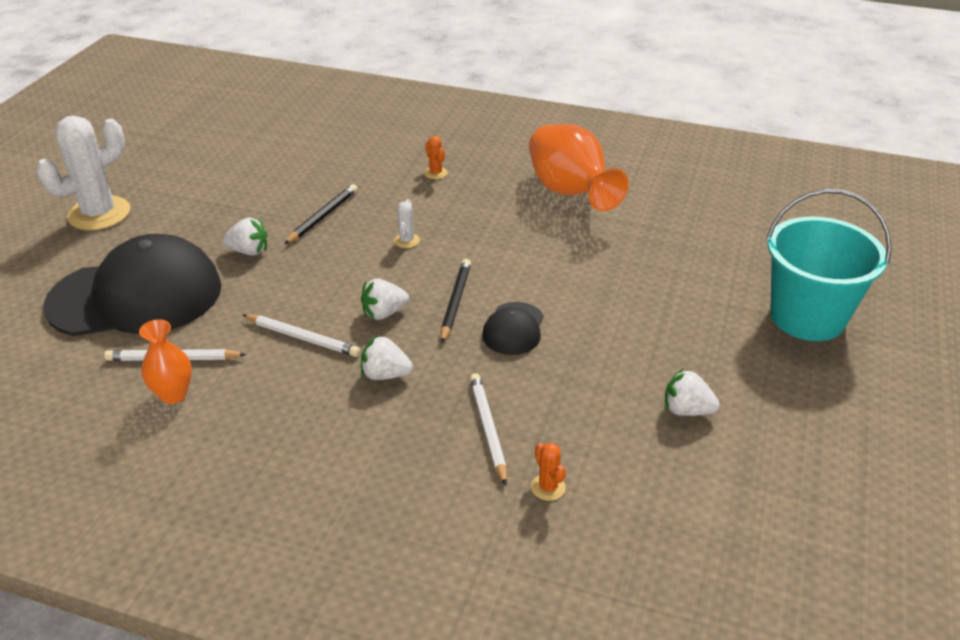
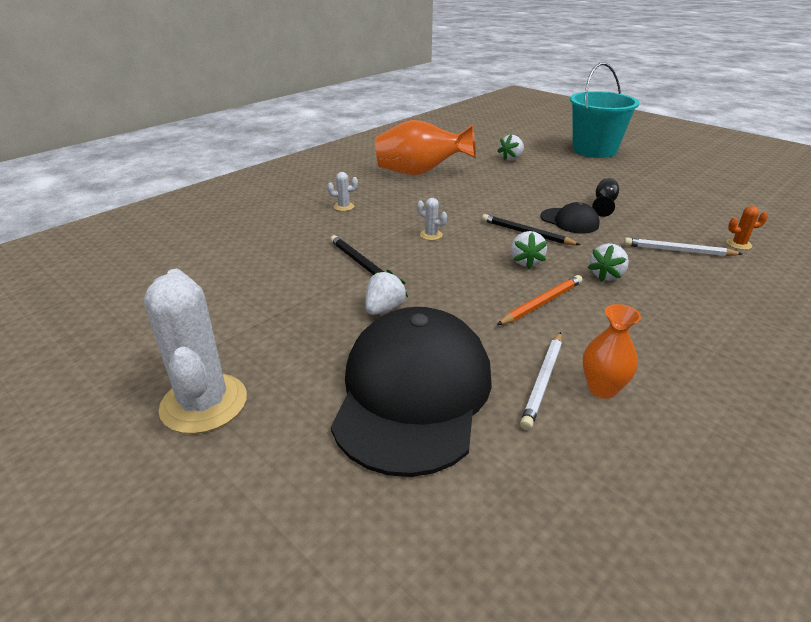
camera: 65 degrees left, 5 degrees down
(303, 338) = (541, 303): white pencil -> orange pencil
(435, 173) = (344, 207): orange cactus -> white cactus
(592, 351) = (604, 204): none -> black goblet
(686, 410) = (669, 193): white strawberry -> white strawberry (511, 159)

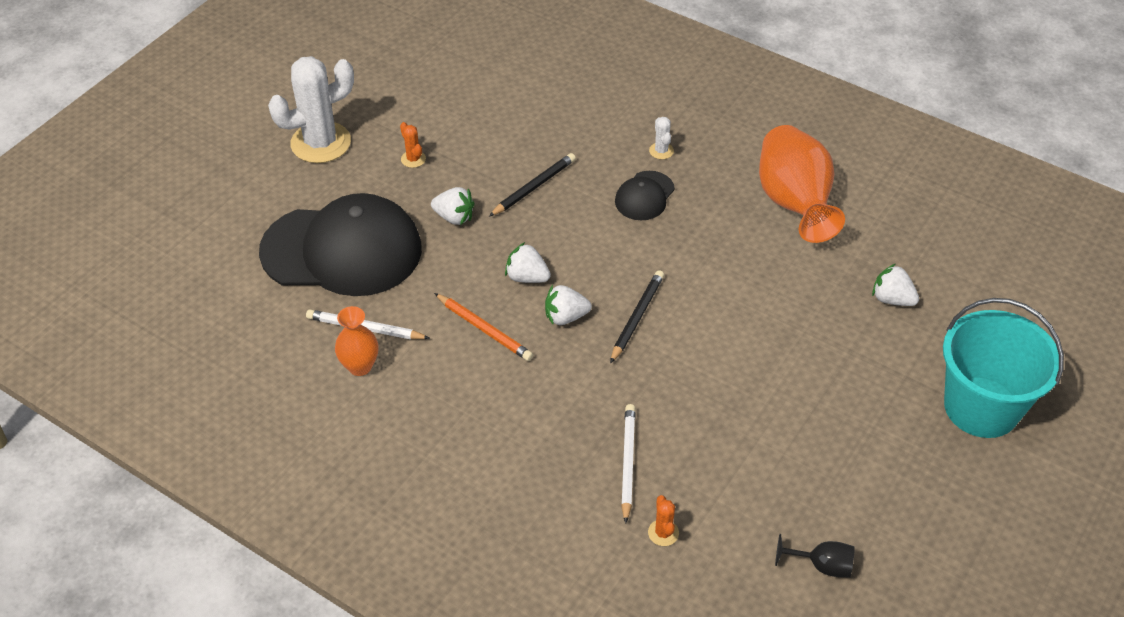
camera: 80 degrees right, 15 degrees up
(281, 329) = (413, 159): none -> orange cactus
(431, 235) = (609, 234): white cactus -> none
(569, 221) = (683, 360): black cap -> black cap (644, 196)
(604, 204) = (750, 401): black goblet -> black goblet (822, 565)
(606, 275) = (550, 386): white strawberry -> white strawberry (527, 277)

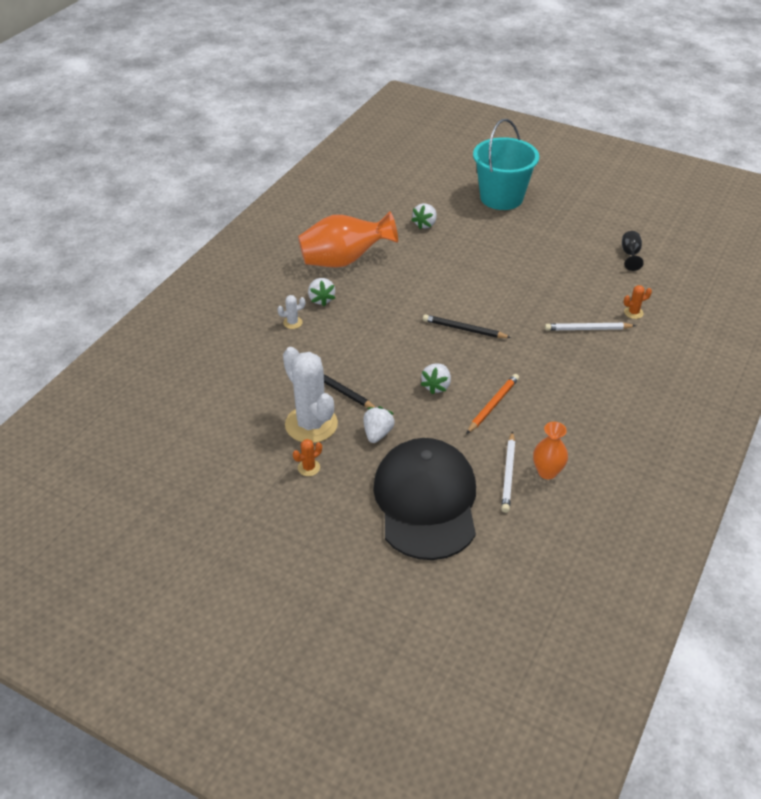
camera: 95 degrees left, 5 degrees down
(321, 143) = (289, 538): white cactus -> white cactus (311, 424)
(565, 317) = (471, 363): white strawberry -> white strawberry (321, 299)
(644, 196) = (343, 329): black cap -> none

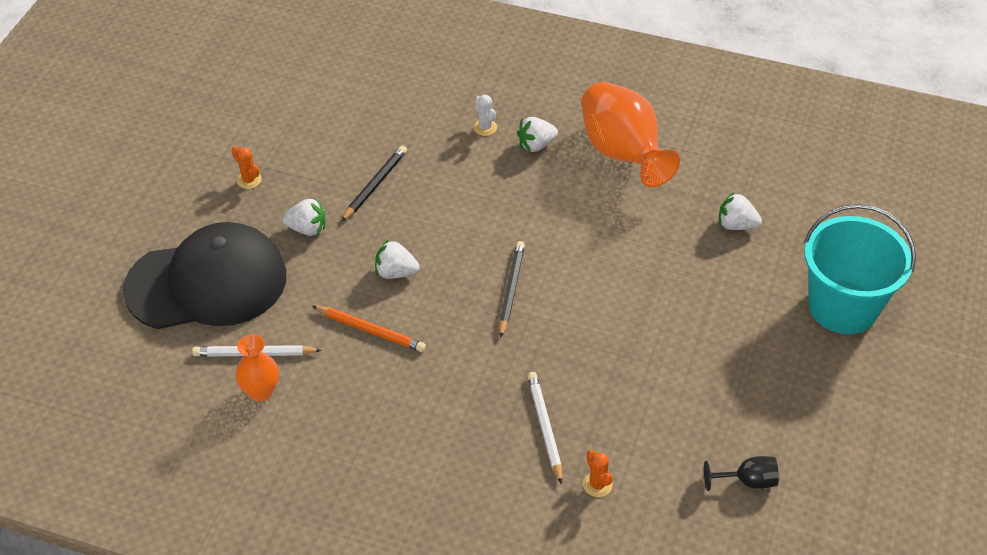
camera: 80 degrees right, 5 degrees up
(311, 424) = (314, 171): white cactus -> none

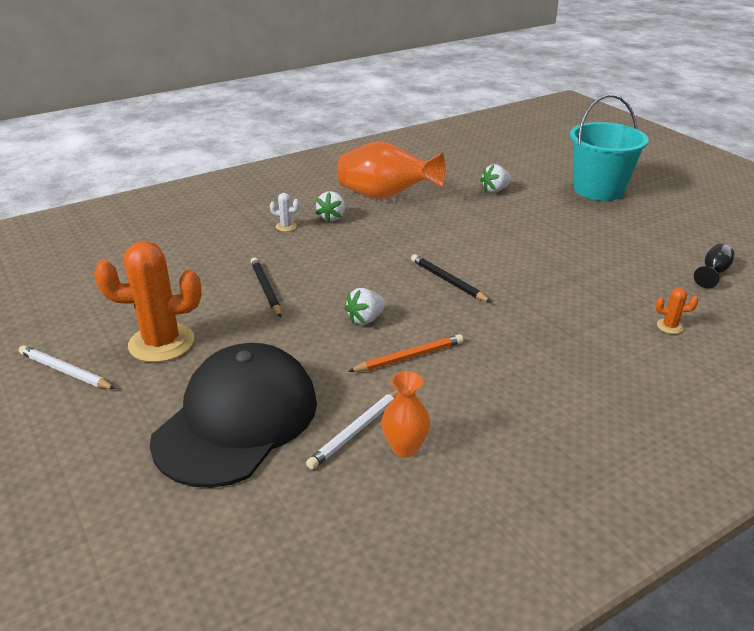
camera: 50 degrees left, 15 degrees down
(249, 180) = (161, 343): orange cactus -> orange cactus, size x2.44
(307, 229) = (260, 339): white strawberry -> none
(544, 427) = (594, 324): white pencil -> white pencil (65, 371)

